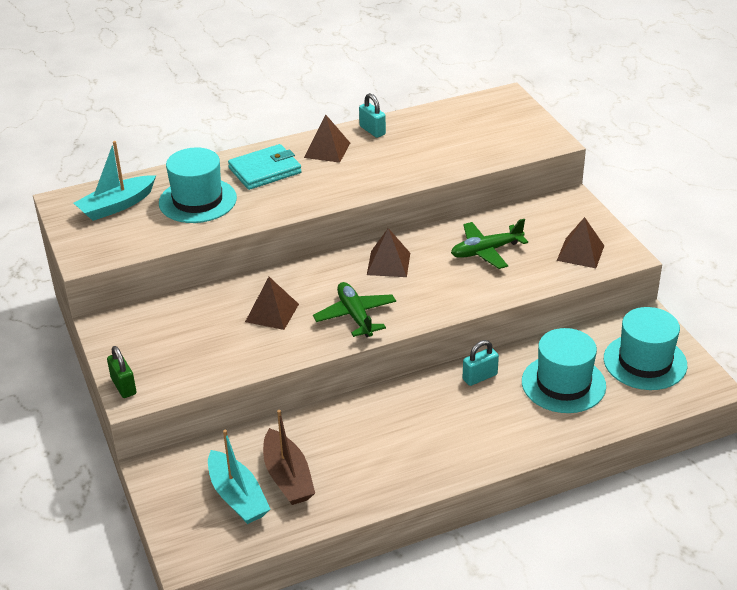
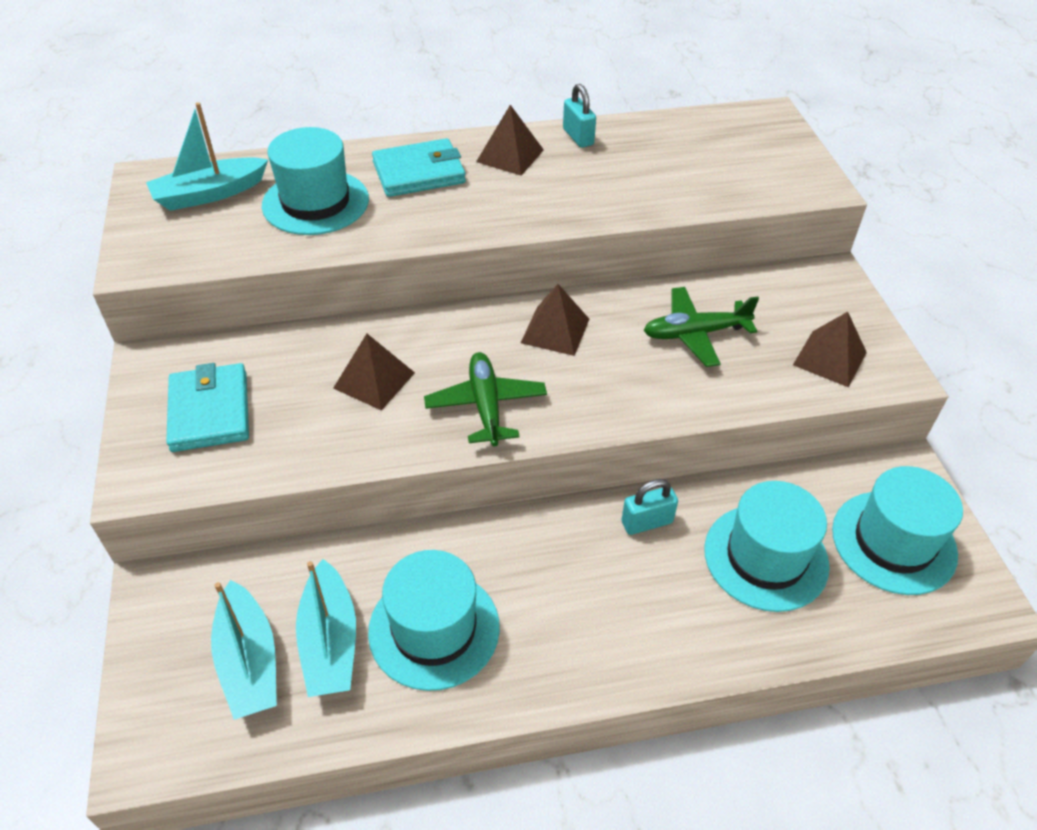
camera: 10 degrees right, 10 degrees up
(123, 386) = (133, 462): green padlock -> none
(163, 349) = (209, 411): none -> turquoise wallet
(288, 477) = (330, 641): brown boat -> turquoise boat
(355, 459) = (434, 629): none -> turquoise hat

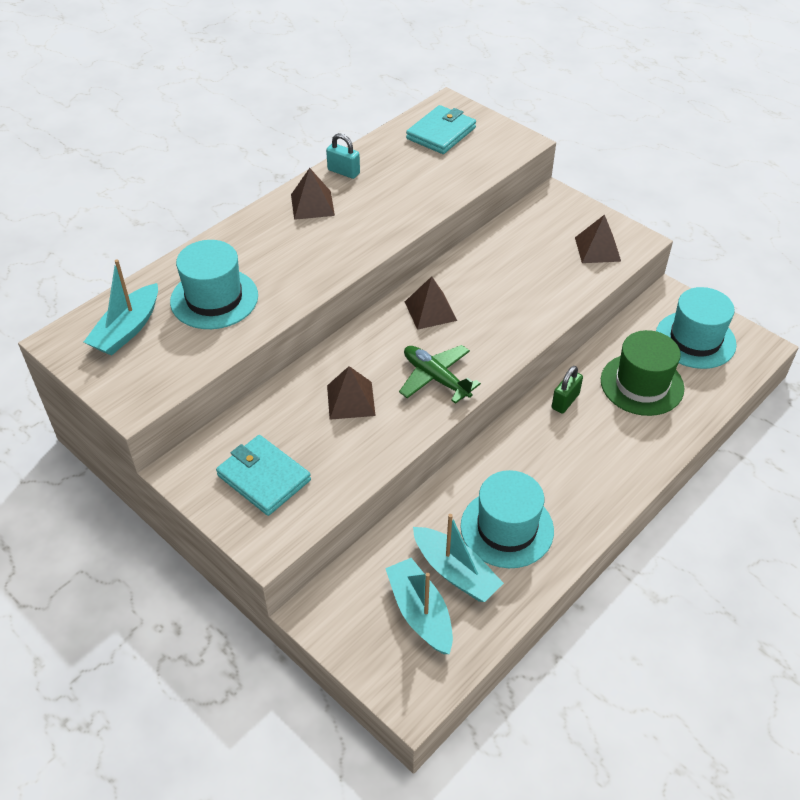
camera: 35 degrees left, 0 degrees up
(249, 661) = (420, 612): turquoise boat -> turquoise boat turned 150 degrees counterclockwise
(419, 172) = (263, 244): turquoise wallet -> turquoise wallet (441, 133)
(647, 522) = (565, 401): turquoise padlock -> green padlock
(695, 333) = (513, 271): green plane -> none
(766, 557) = (642, 384): turquoise hat -> green hat

